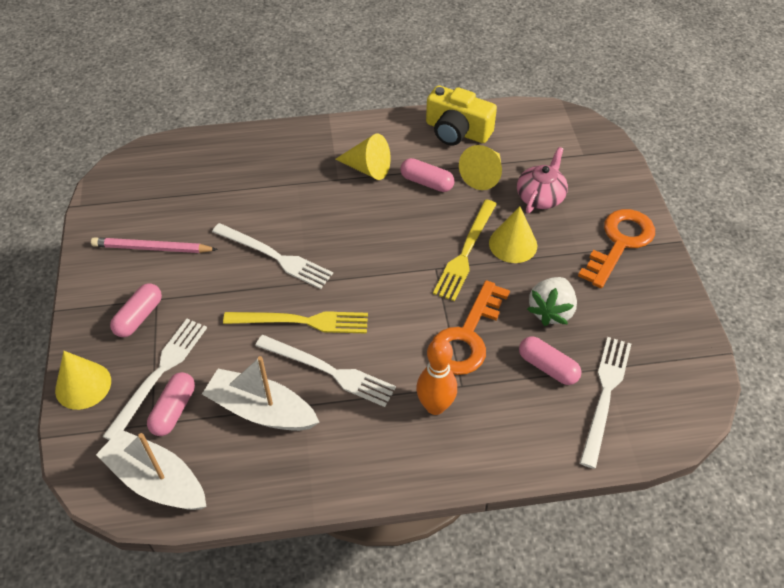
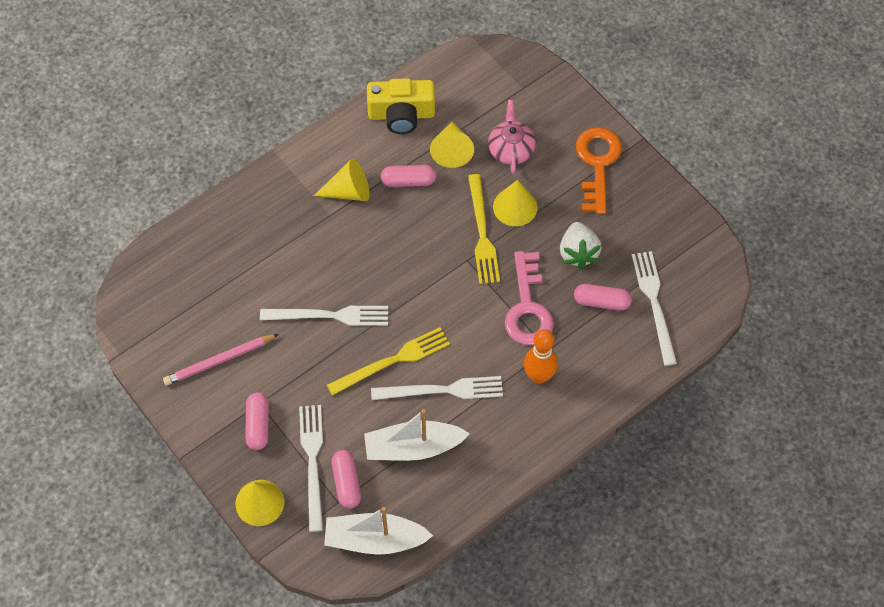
camera: 30 degrees left, 10 degrees up
(467, 336) = (528, 307): orange key -> pink key

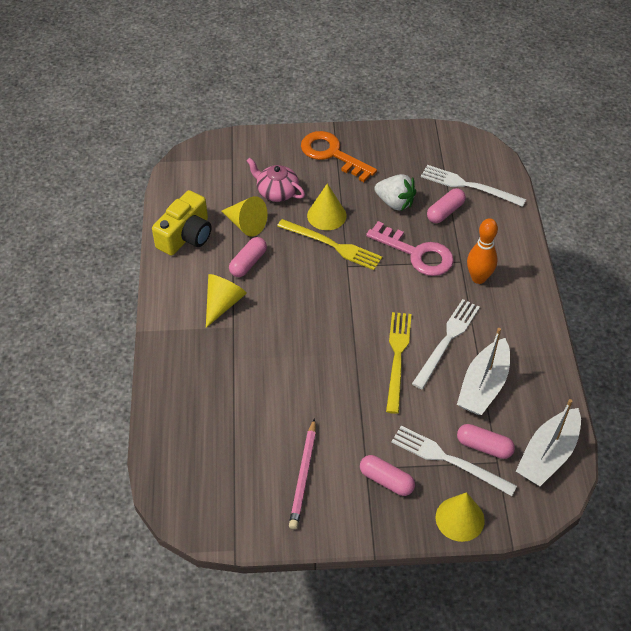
camera: 55 degrees left, 10 degrees down
(329, 315) = (324, 376): white fork -> none

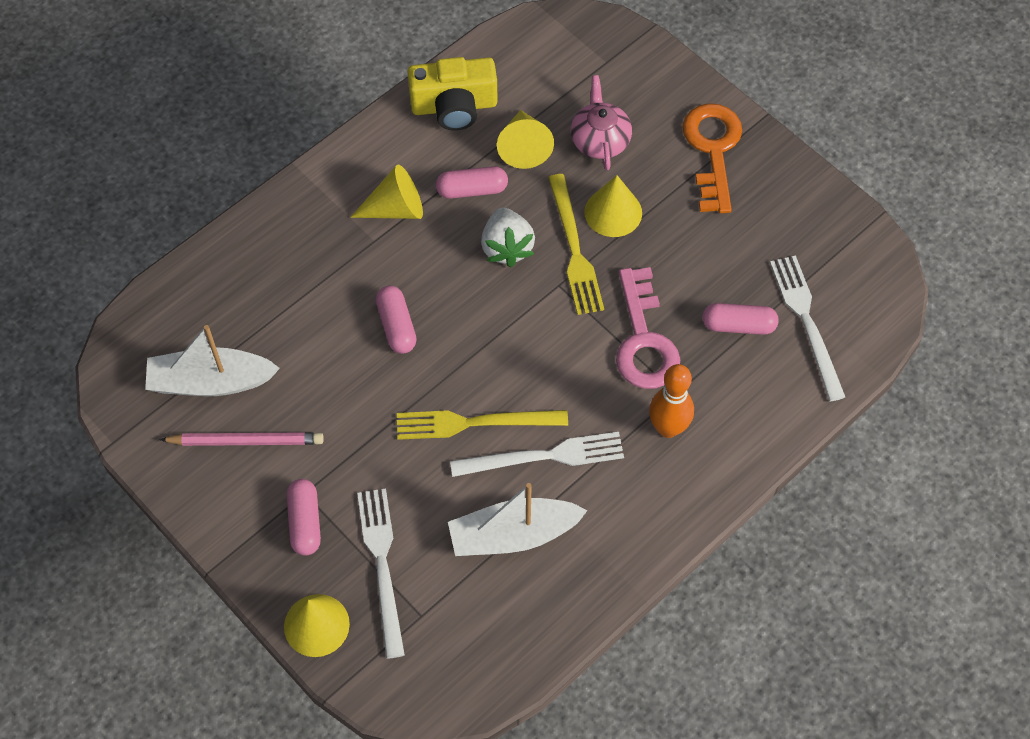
camera: 50 degrees right, 10 degrees up
(303, 476) = (246, 441): pink pencil -> pink pencil turned 150 degrees counterclockwise
(395, 203) = (701, 265): white strawberry -> white strawberry (507, 247)
(397, 357) = (474, 423): yellow fork -> yellow fork turned 150 degrees counterclockwise
(484, 446) = (430, 589): pink capsule -> pink capsule (396, 326)
(547, 455) = (475, 662): white boat -> white boat (210, 382)

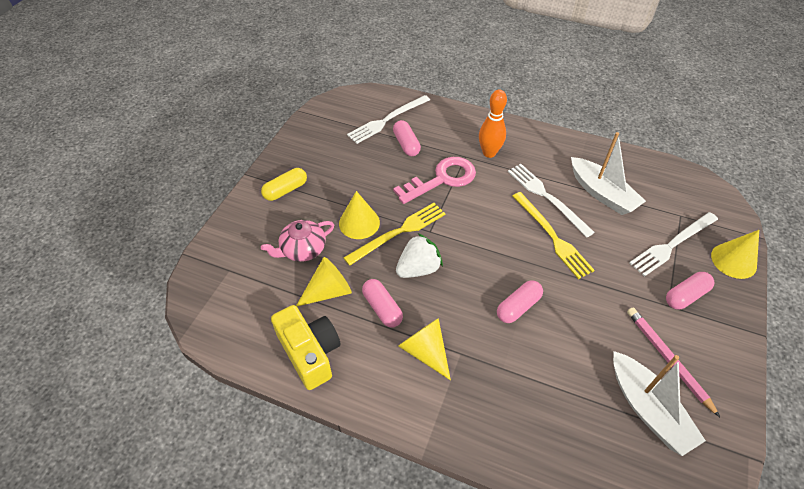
camera: 115 degrees left, 10 degrees down
(712, 150) = (285, 190): orange key -> yellow capsule

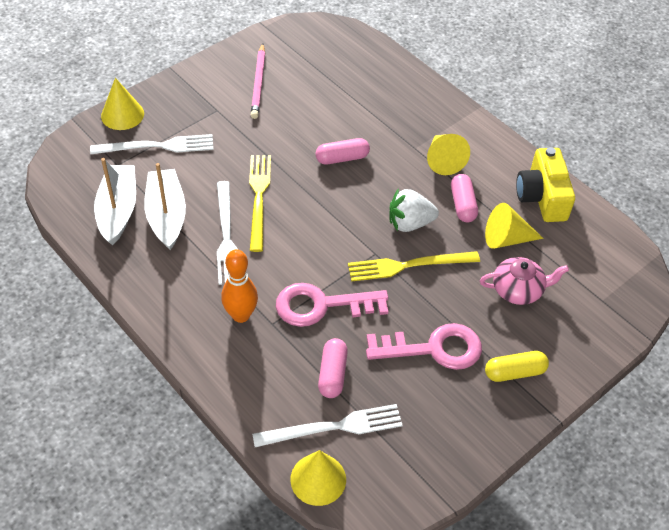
camera: 155 degrees left, 0 degrees up
(349, 183) = (433, 348): none -> pink key
(359, 223) = (445, 294): yellow cone -> yellow cone (318, 479)
(648, 409) = (304, 67): white boat -> white boat (118, 210)
(685, 296) = (195, 110): pink capsule -> none

